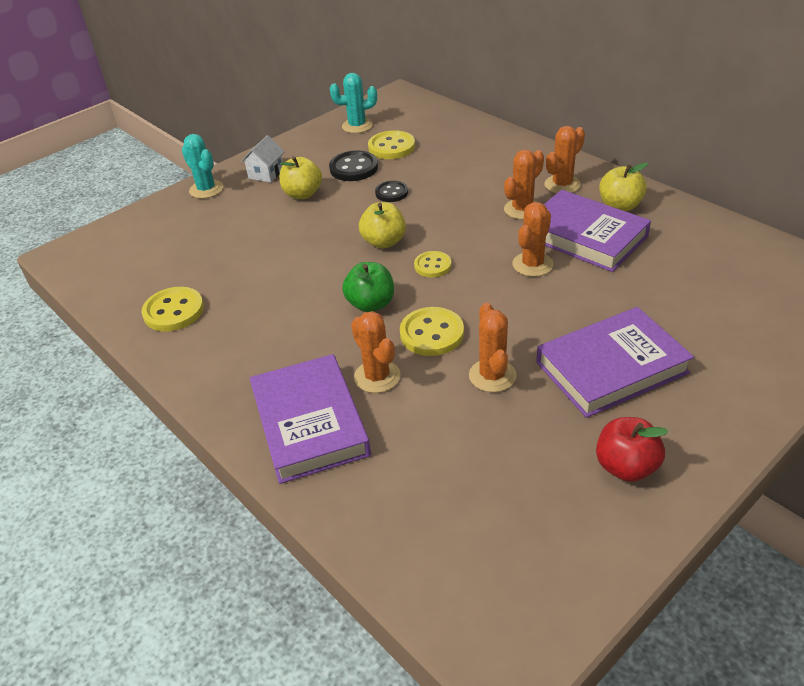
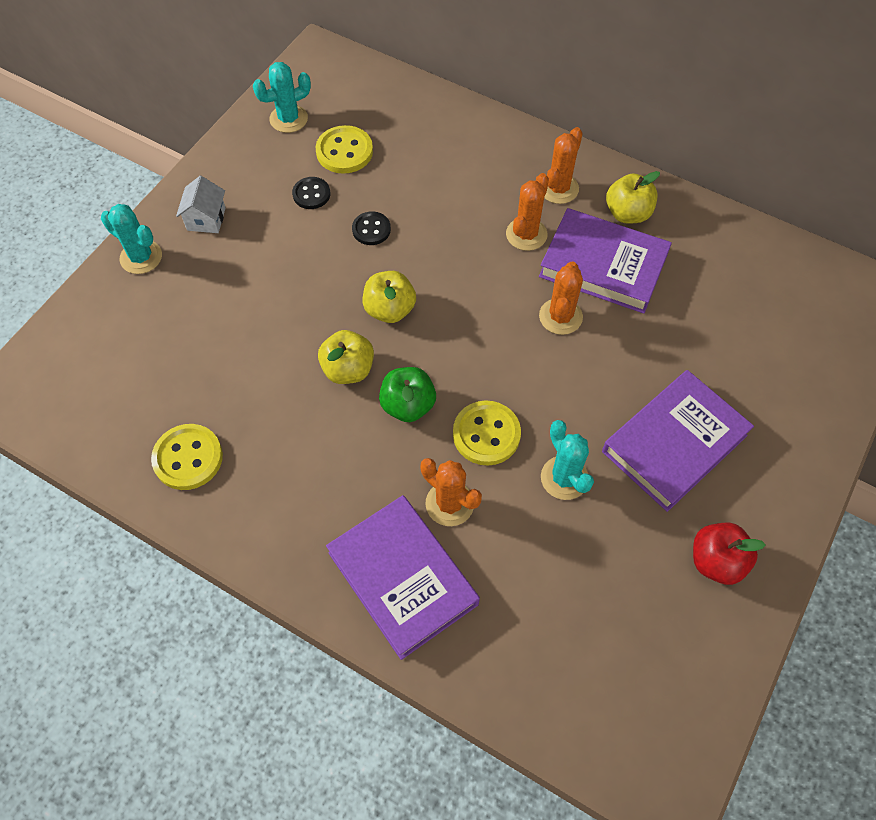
camera: 20 degrees left, 20 degrees up
(303, 194) = (266, 247): yellow apple -> yellow apple (348, 369)
(353, 168) = (311, 194): black button -> black button, size x0.64
(432, 265) = (455, 336): yellow button -> none
(492, 376) = (564, 478): orange cactus -> turquoise cactus

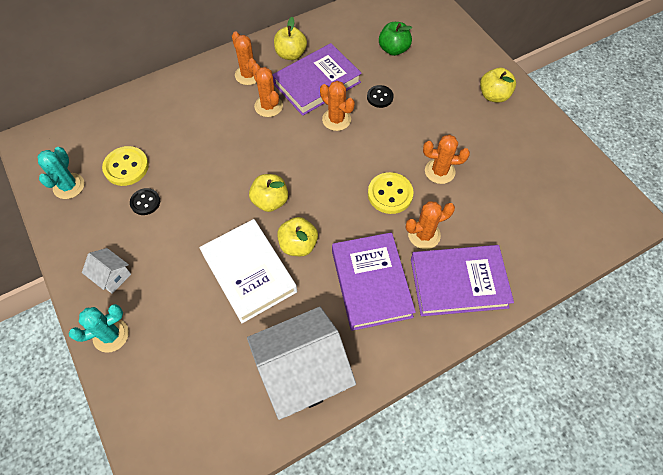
camera: 60 degrees left, 0 degrees up
(188, 458) = (302, 373): yellow button -> white house
(282, 339) = (249, 272): none -> white book
(371, 229) = (202, 182): black button -> black button (380, 97)
(408, 405) = (345, 224): green apple -> green apple (393, 49)
(564, 478) = (439, 171): turquoise cactus -> orange cactus
(674, 443) = (448, 112): purple book -> purple book (371, 283)
(716, 561) = (523, 132): red apple -> none
(754, 491) = (493, 95): none -> yellow apple

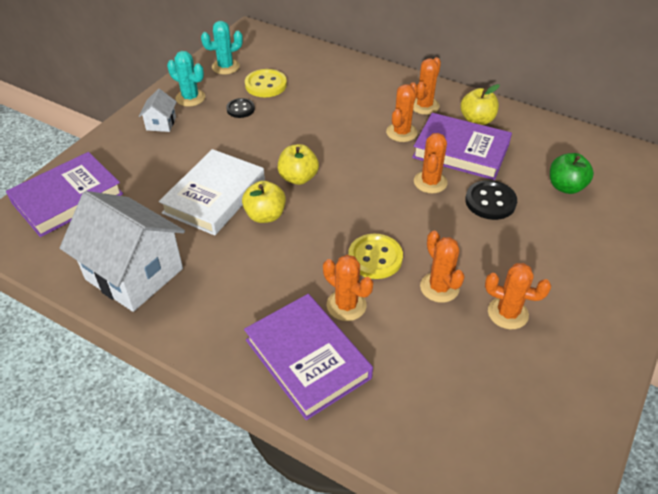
camera: 60 degrees right, 15 degrees down
(111, 335) = (110, 146): turquoise cactus -> turquoise cactus (190, 98)
(371, 283) = (259, 285): purple book -> purple book (67, 198)
(380, 97) = (490, 201): black button -> black button, size x1.55
(482, 147) = (507, 313): none -> orange cactus
(493, 95) = (595, 296): yellow apple -> none

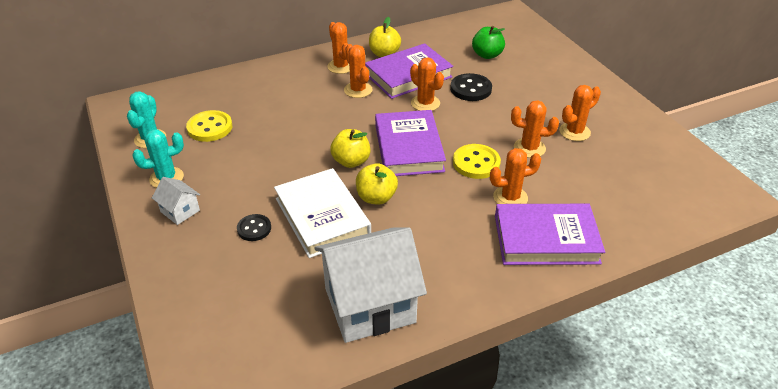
camera: 55 degrees left, 5 degrees down
(67, 198) = (214, 318): purple book -> purple book (409, 148)
(240, 109) = (224, 155): black button -> black button (254, 228)

